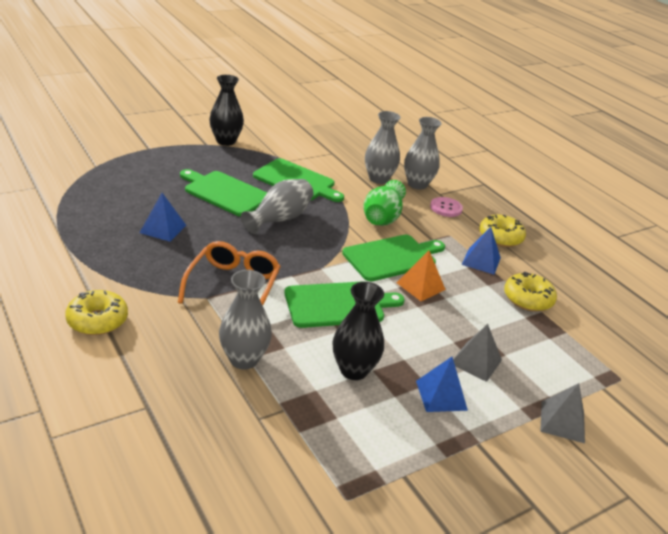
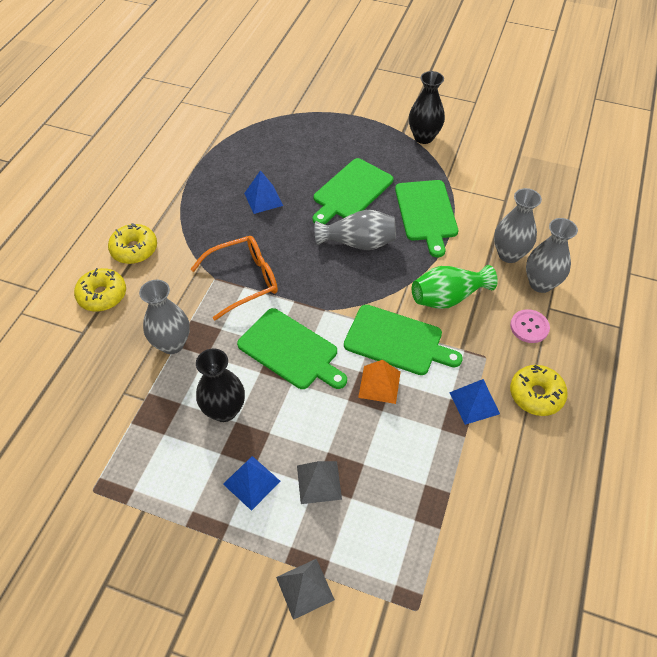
camera: 55 degrees right, 20 degrees up
(225, 192) = (351, 191): green cutting board -> green cutting board turned 135 degrees counterclockwise
(528, 299) = (457, 471): yellow donut -> yellow donut (102, 295)

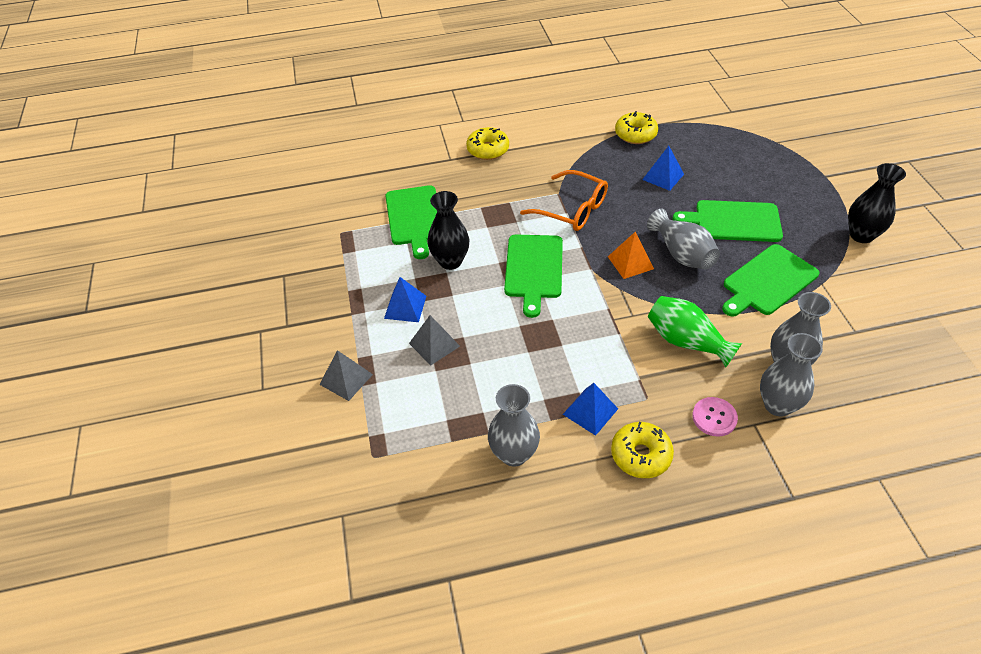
camera: 60 degrees right, 5 degrees down
(134, 249) = (541, 141): yellow donut -> yellow donut (635, 134)
(172, 344) = (480, 204): grey vase -> grey vase (514, 454)
(379, 384) = (551, 338): orange pyramid -> orange pyramid (630, 262)
(397, 341) = (604, 329): green cutting board -> green cutting board (414, 218)

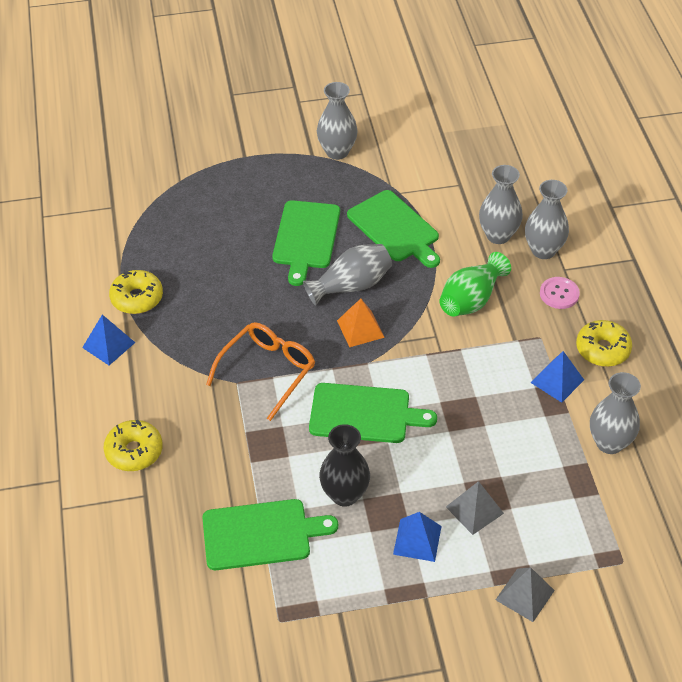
camera: 90 degrees left, 0 degrees up
(663, 176) = (222, 283): blue pyramid -> blue pyramid (108, 345)
(861, 235) = (337, 152): black vase -> grey vase

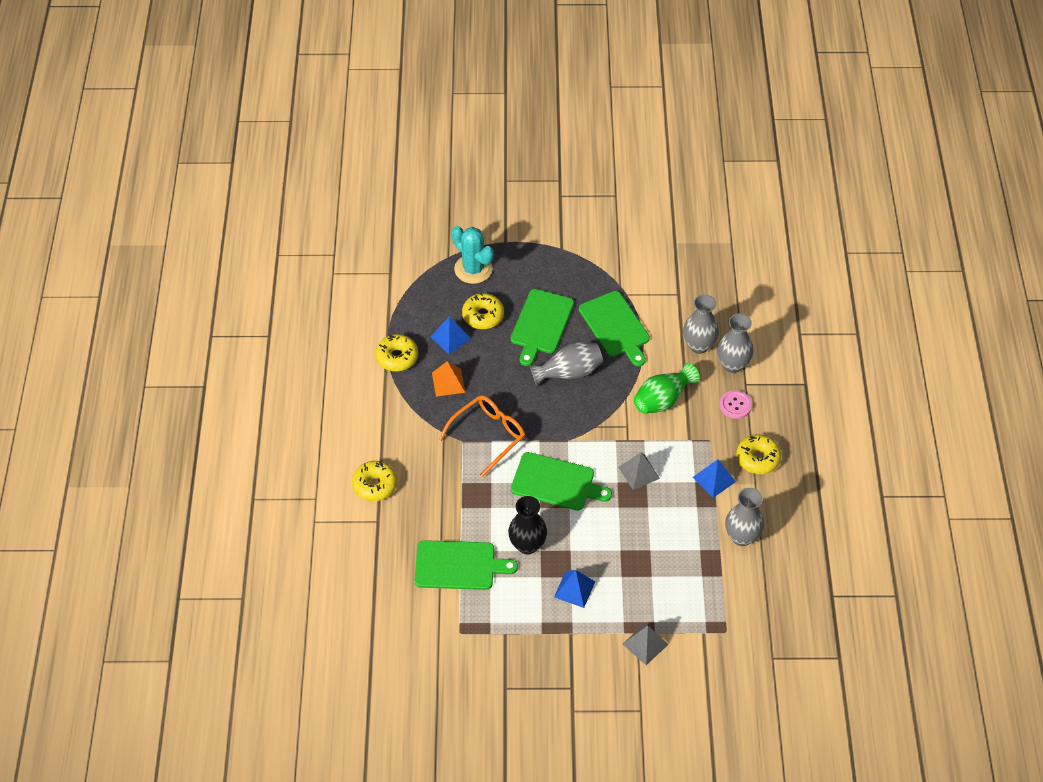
camera: 10 degrees right, 5 degrees up
(108, 345) = (369, 394): blue pyramid -> blue pyramid (450, 337)
(212, 190) = (473, 269): none -> turquoise cactus
(234, 238) = (483, 316): none -> yellow donut
(337, 152) = (583, 248): grey vase -> none
(360, 329) = (568, 411): orange pyramid -> orange pyramid (448, 382)
(474, 510) = (623, 573): grey pyramid -> grey pyramid (639, 472)

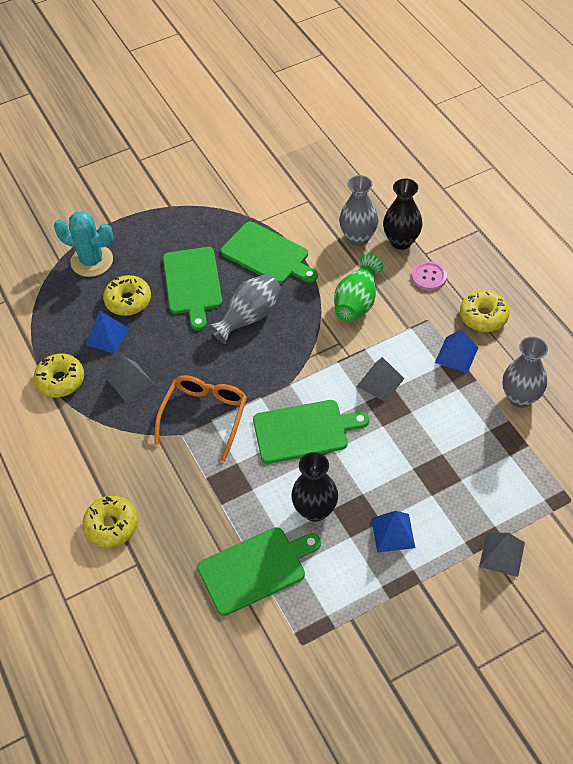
camera: 25 degrees left, 0 degrees up
(448, 382) = (130, 381): orange pyramid -> grey pyramid
(732, 364) = (401, 241): grey vase -> black vase

